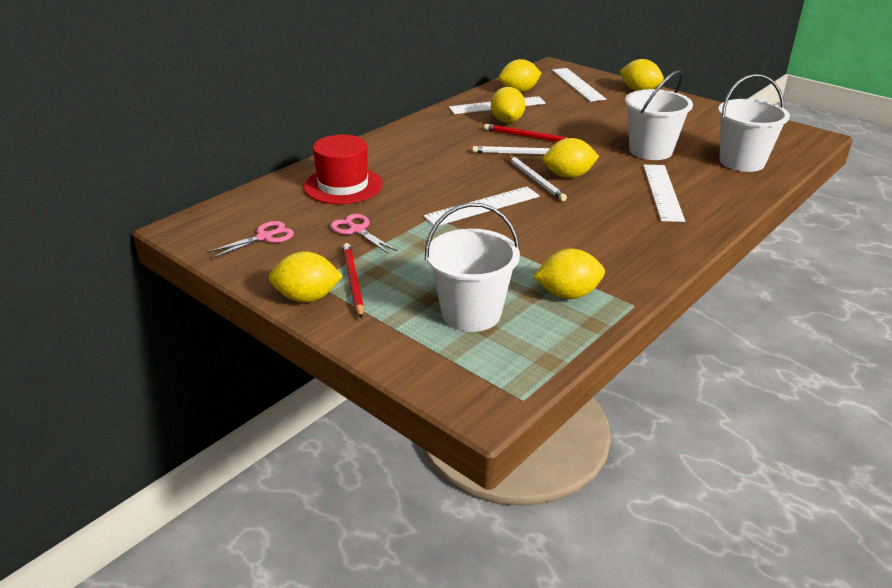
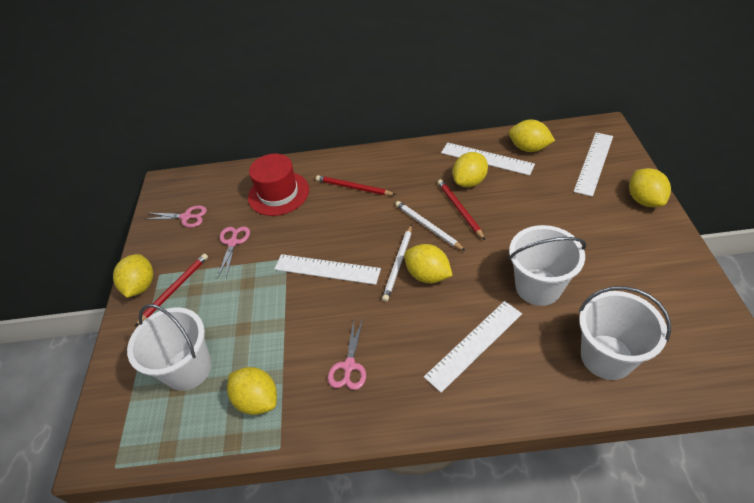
camera: 50 degrees right, 15 degrees up
(307, 297) = (141, 286): yellow lemon -> yellow lemon turned 45 degrees clockwise
(413, 156) = (353, 187): none -> red pencil
(602, 242) = (349, 366): none -> pink scissors

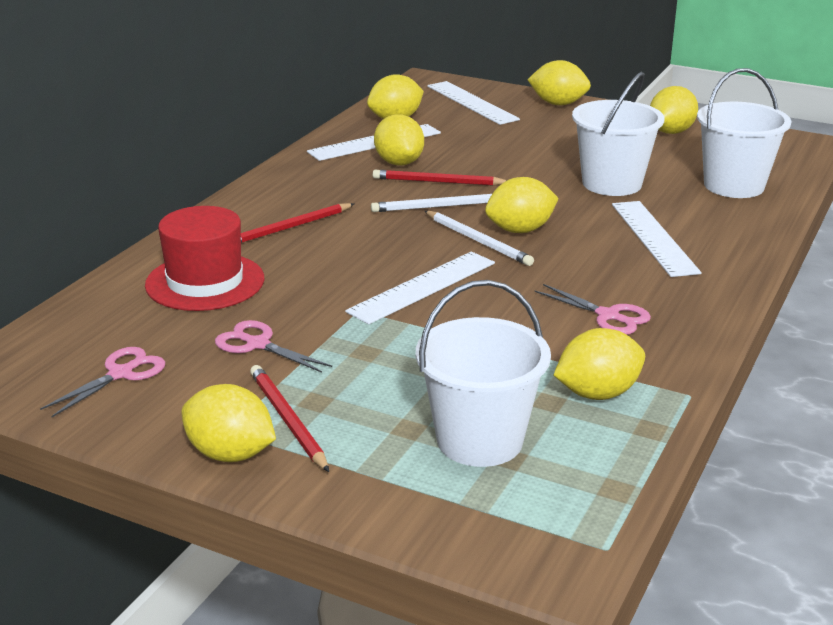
camera: 65 degrees left, 20 degrees down
(667, 279) = (670, 132): none -> yellow lemon

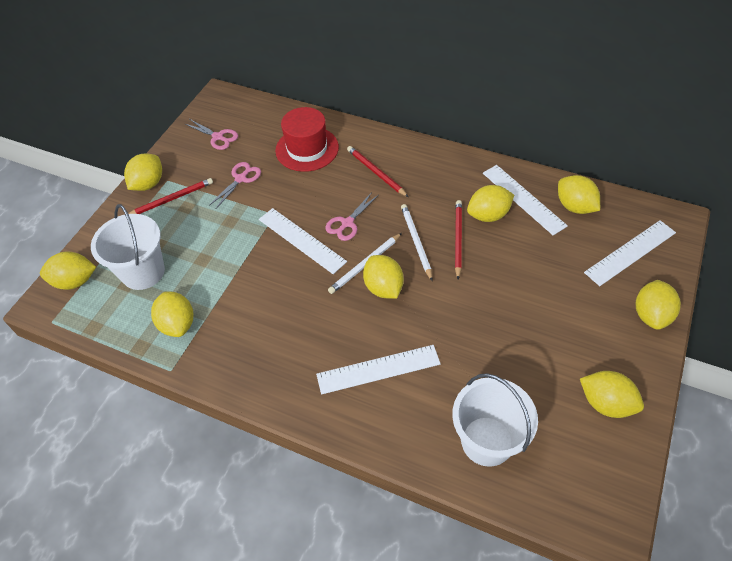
camera: 90 degrees right, 25 degrees up
(499, 528) = (75, 281): none -> yellow lemon
(608, 316) = (263, 333): pink scissors -> pink scissors (347, 223)
(612, 183) = (474, 347): white bucket -> none

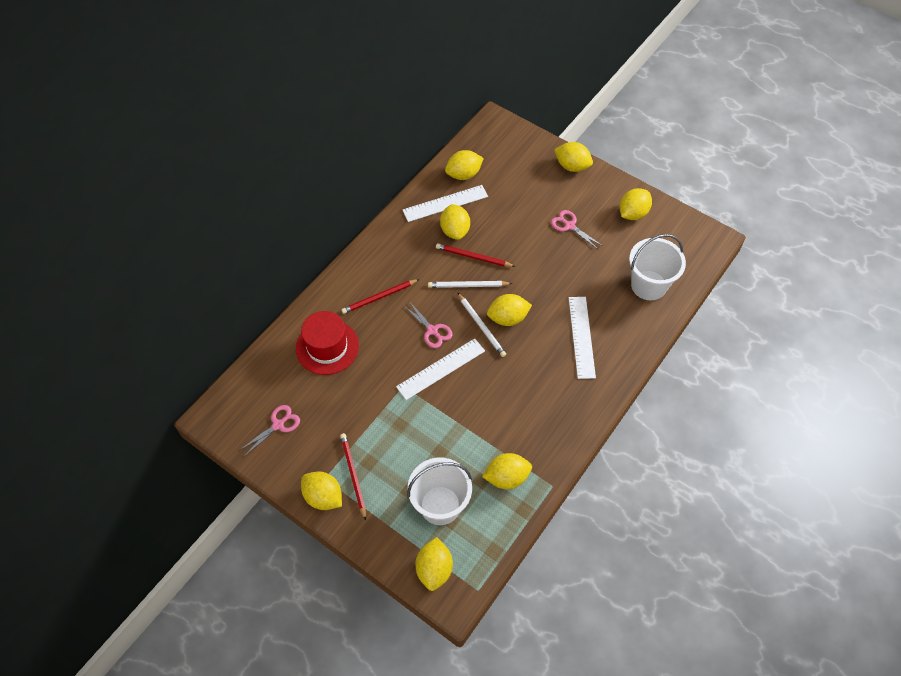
camera: 80 degrees left, 5 degrees up
(240, 179) = (347, 409): pink scissors -> pink scissors (569, 226)
(630, 252) = (516, 158): white ruler -> none

